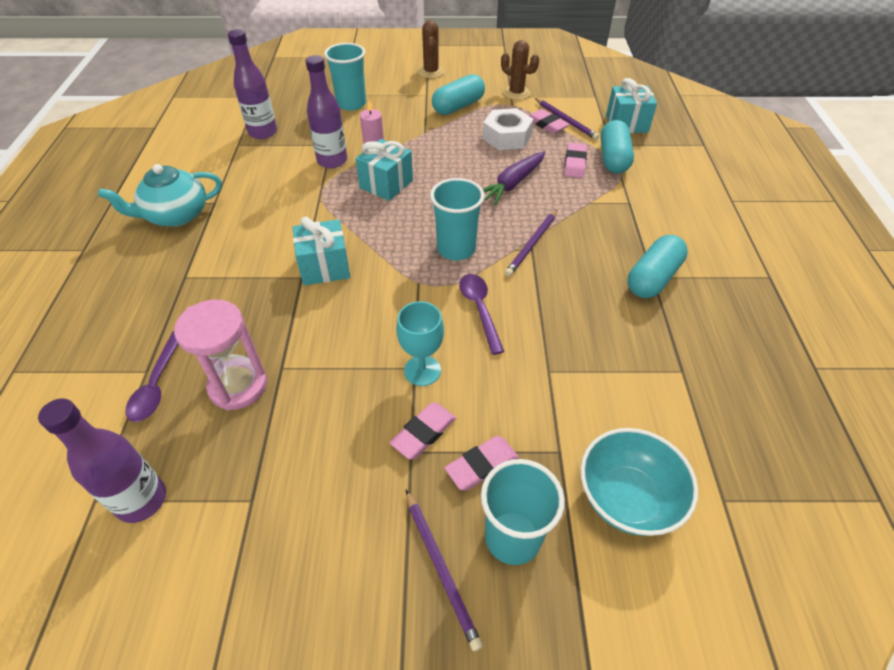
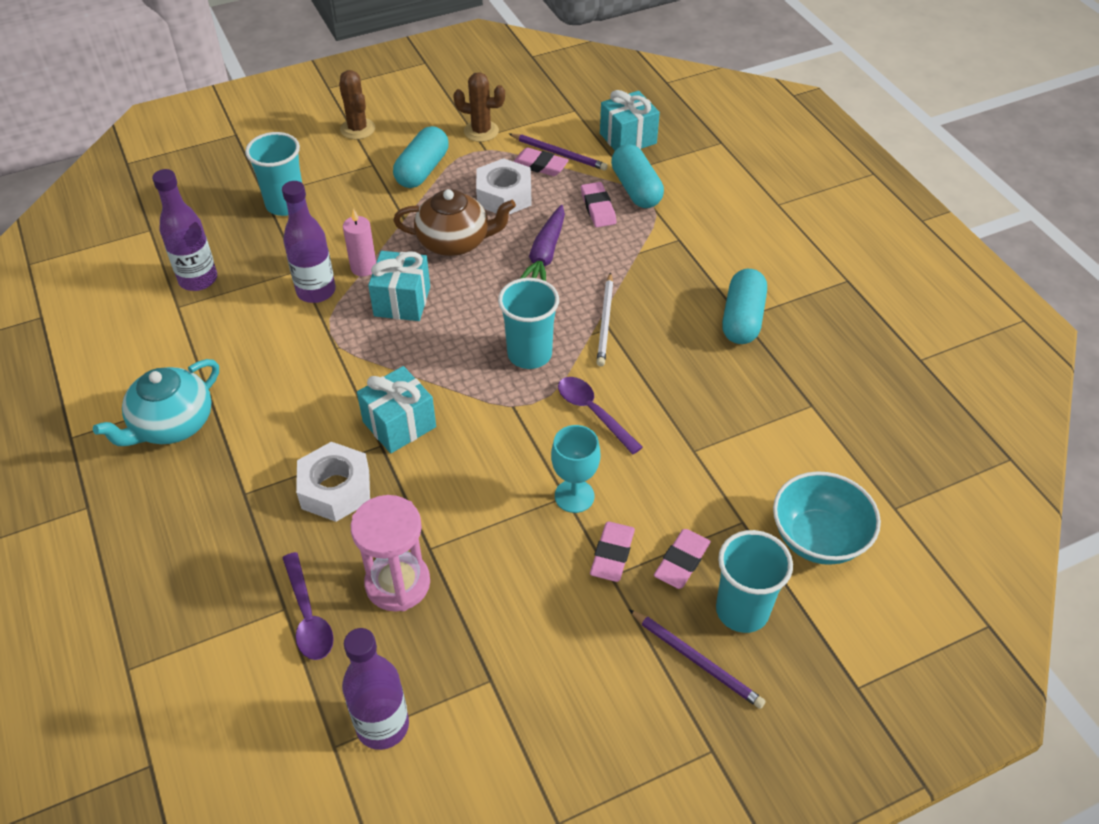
camera: 25 degrees left, 0 degrees up
(246, 297) = (335, 489): none -> white nut
(450, 156) = (455, 242): none -> brown teapot
(532, 244) = (605, 322): purple pencil -> white pencil

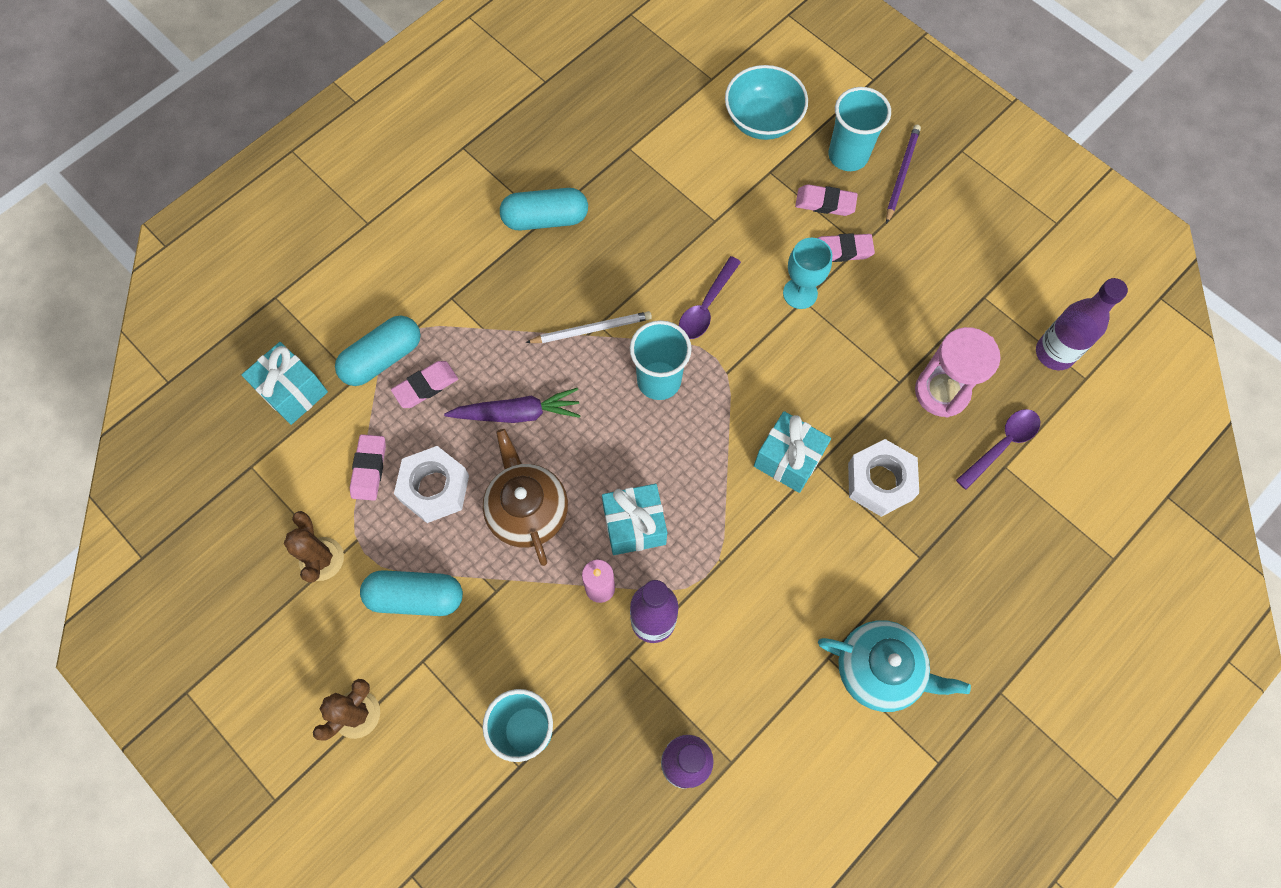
camera: 110 degrees left, 20 degrees up
(559, 154) = (342, 456): purple pencil -> none

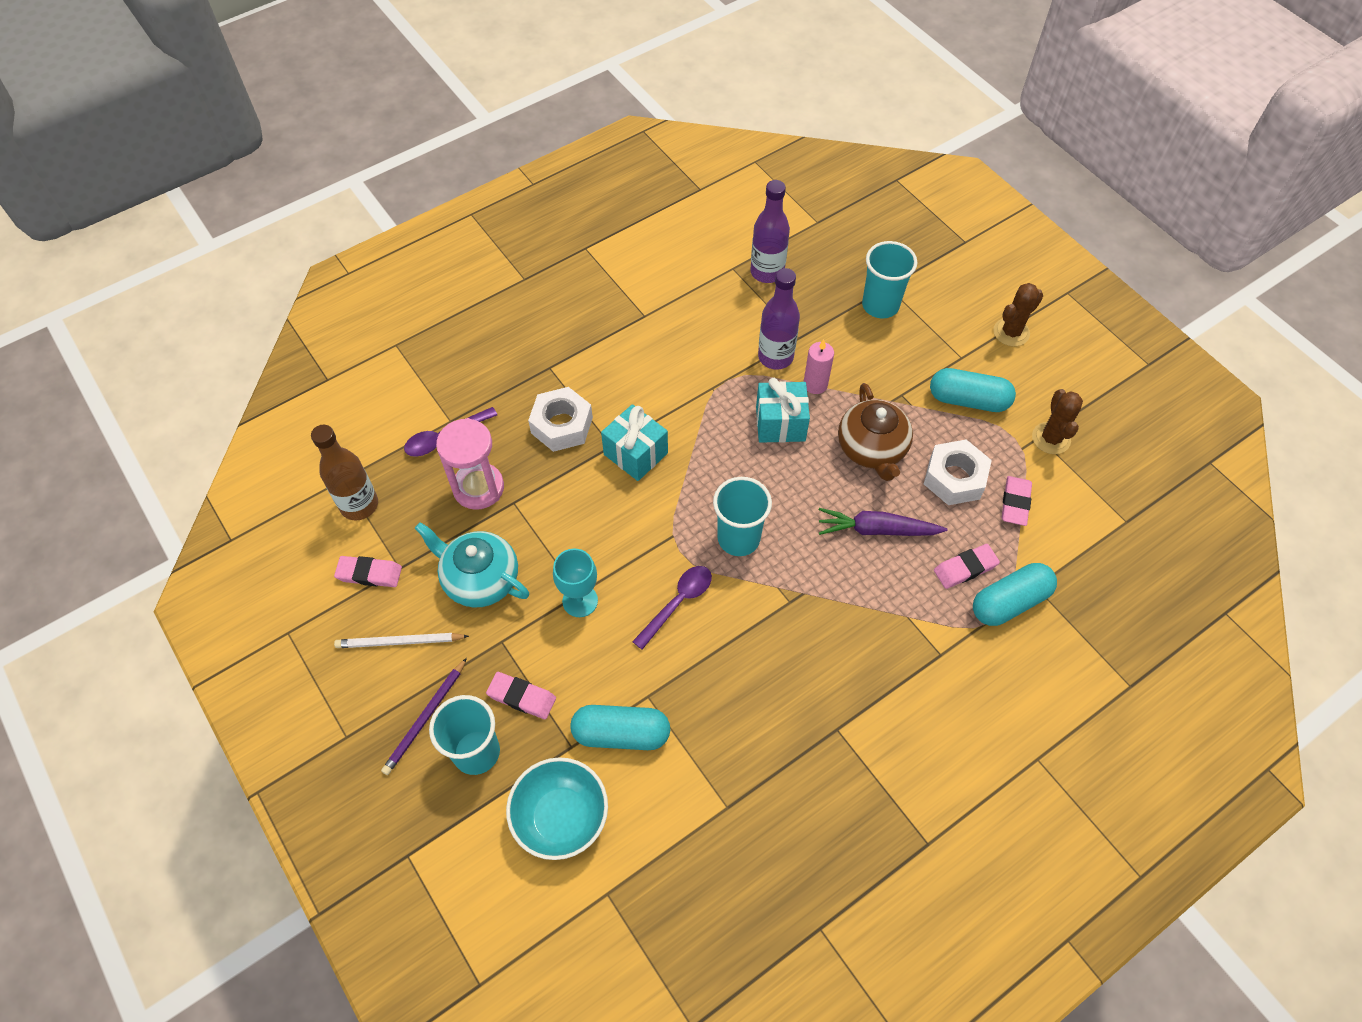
camera: 170 degrees left, 10 degrees down
(293, 392) = (1096, 583): turquoise gift -> none
(545, 219) = (835, 730): turquoise capsule -> turquoise capsule (621, 734)
(591, 329) = (797, 598): white pencil -> white pencil (399, 642)
(841, 250) = (523, 639): pink eraser -> pink eraser (369, 574)
(879, 670) = (608, 303): turquoise teapot -> turquoise teapot (480, 579)
(1054, 353) = (359, 505): purple bottle -> brown bottle

